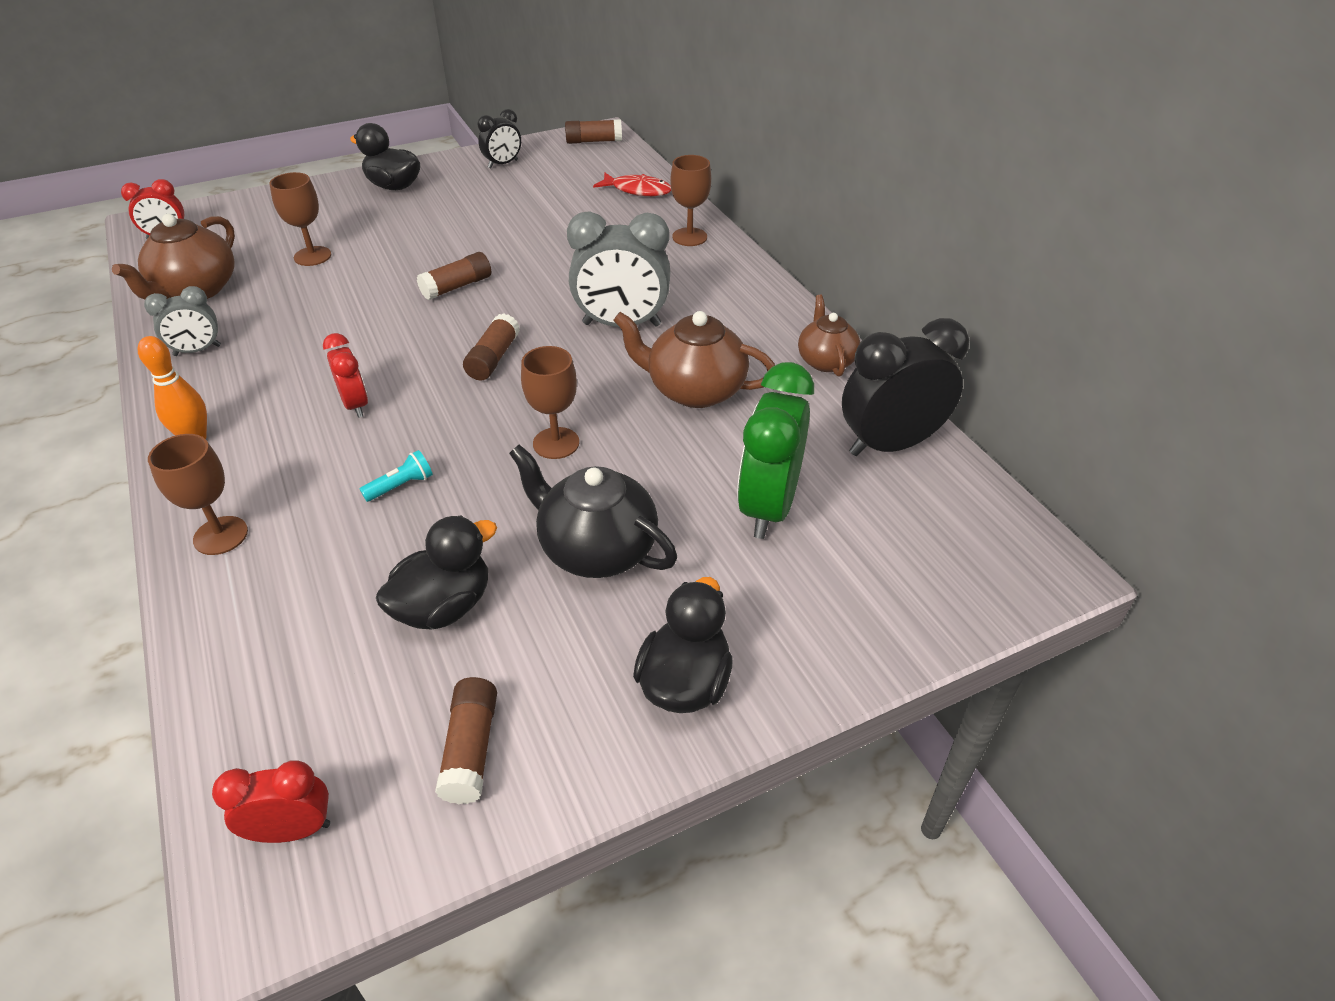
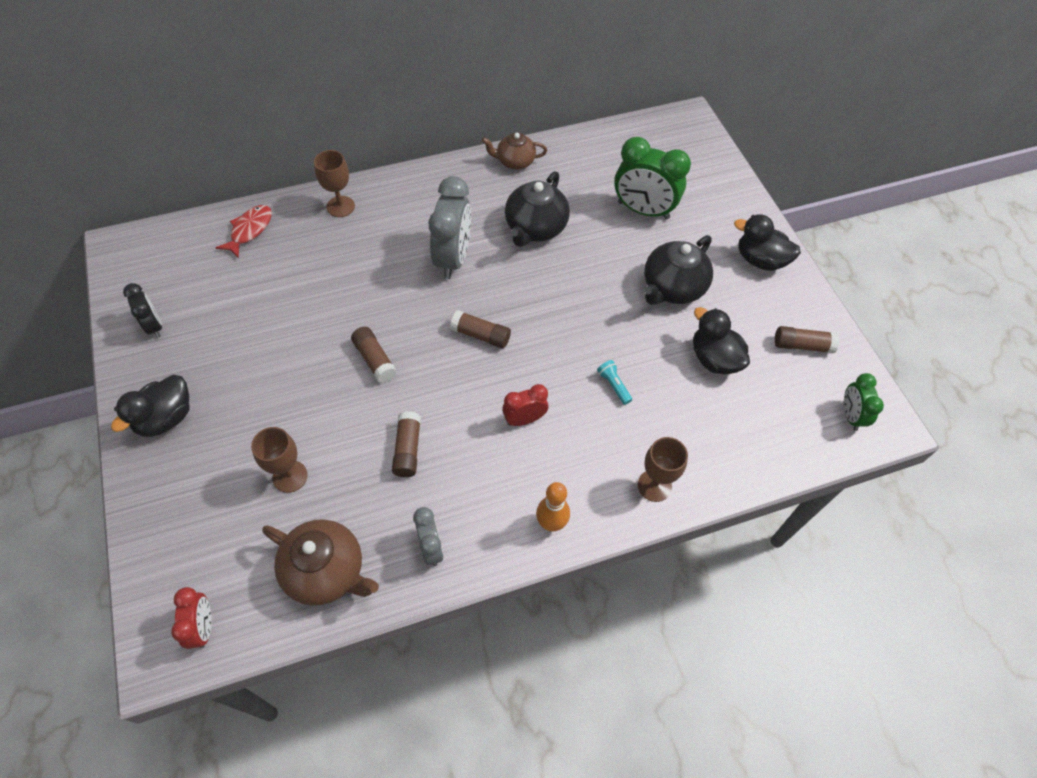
camera: 85 degrees left, 15 degrees up
(293, 830) = (850, 416): red clock -> green clock
(556, 443) = (580, 302): brown goblet -> none
(593, 141) = (135, 253): brown glue stick -> brown glue stick (407, 449)
(694, 390) = (535, 228): brown teapot -> black teapot
(890, 445) = (597, 151): black clock -> none

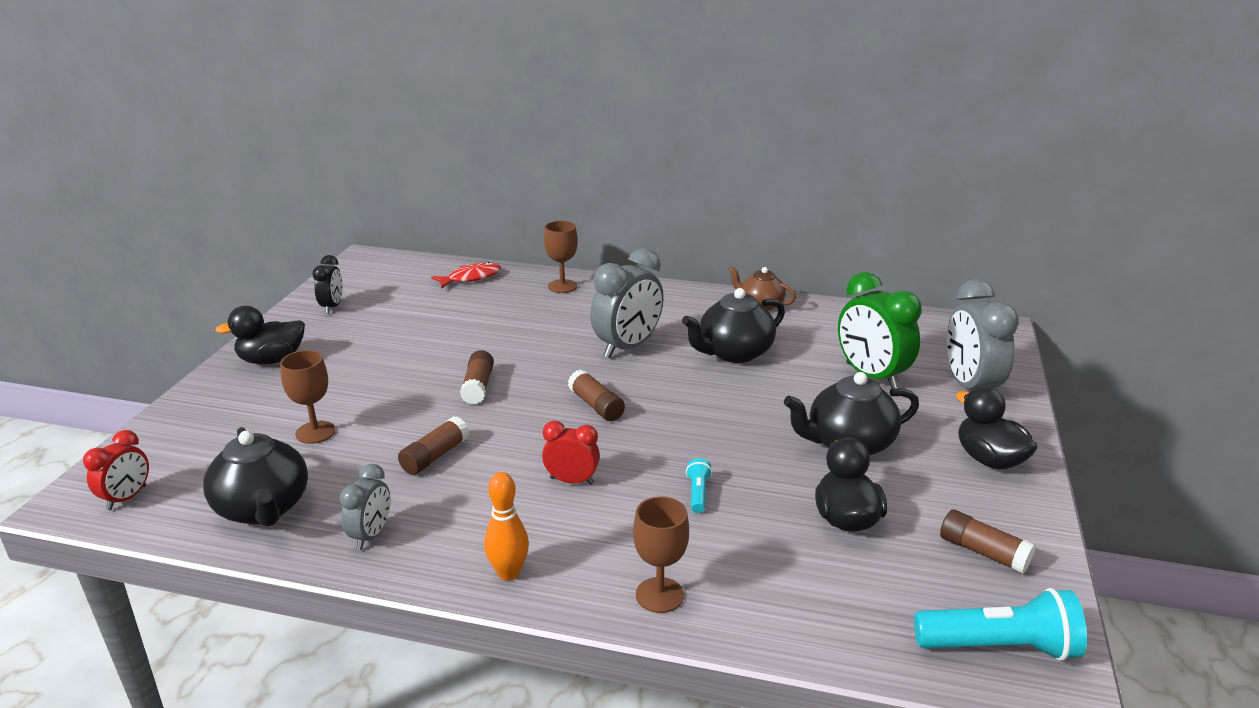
camera: 35 degrees right, 30 degrees down
(326, 571) = (263, 508): brown teapot -> black teapot
(709, 192) = (970, 387): none -> grey clock
(850, 416) = (1000, 647): green clock -> turquoise flashlight

